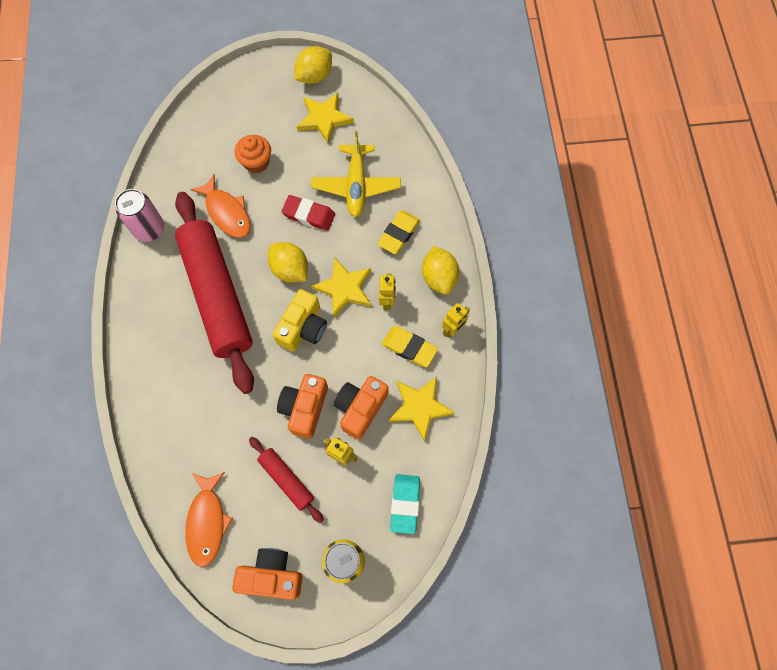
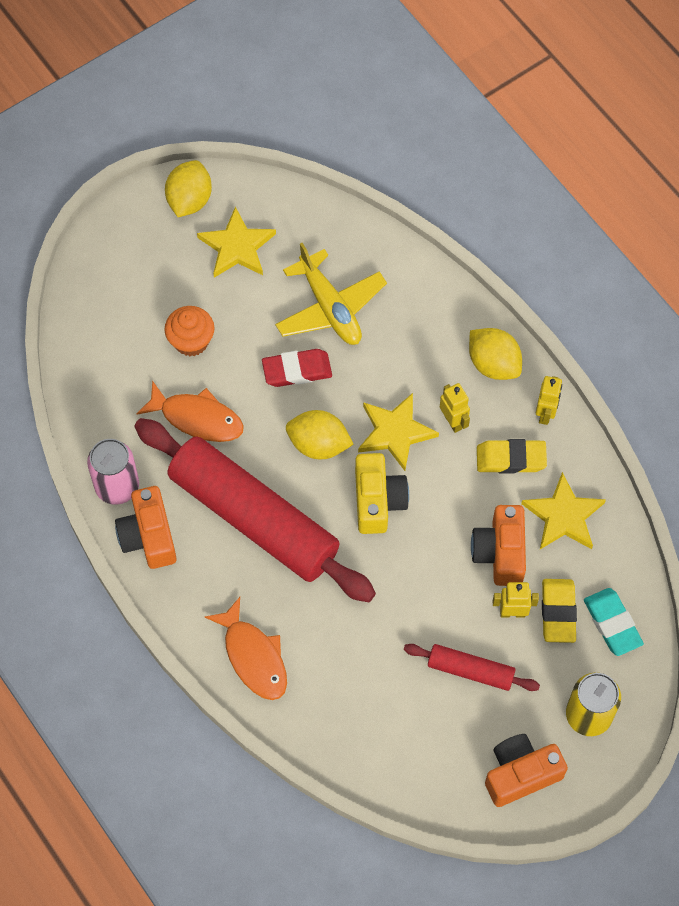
camera: 30 degrees left, 5 degrees down
(207, 522) = (414, 761): orange fish -> orange fish (253, 657)
(305, 408) = (439, 586): orange camera -> orange camera (148, 536)
(398, 234) = (416, 338): yellow eraser -> yellow eraser (558, 612)

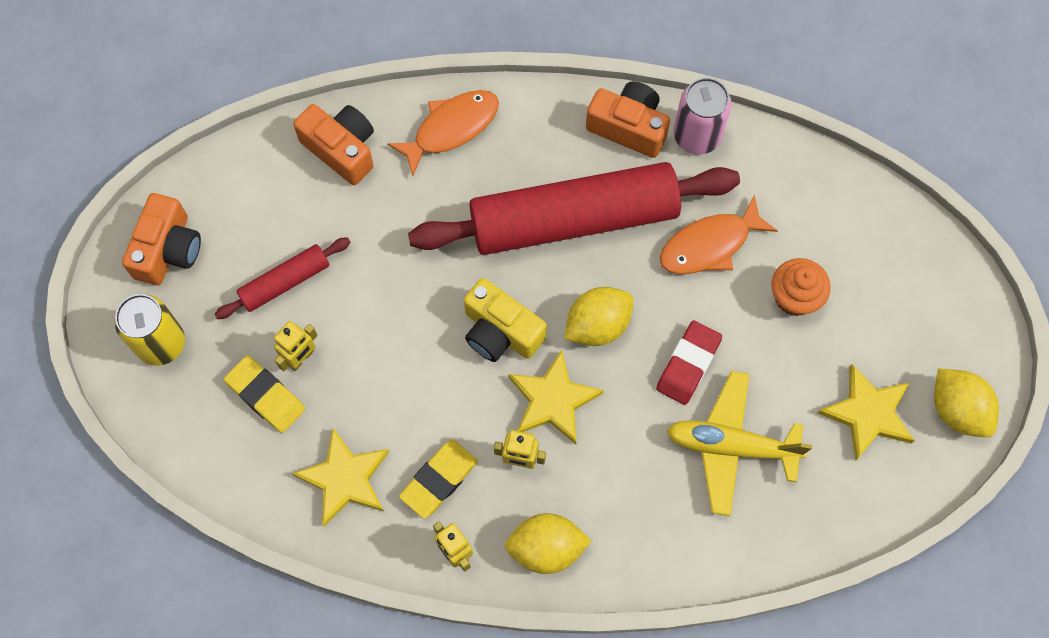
camera: 130 degrees right, 5 degrees up
(253, 657) = (451, 128): orange fish -> orange fish turned 135 degrees clockwise
(500, 552) = (362, 394): orange camera -> orange camera (341, 149)
(612, 623) = (214, 432): turquoise eraser -> none

